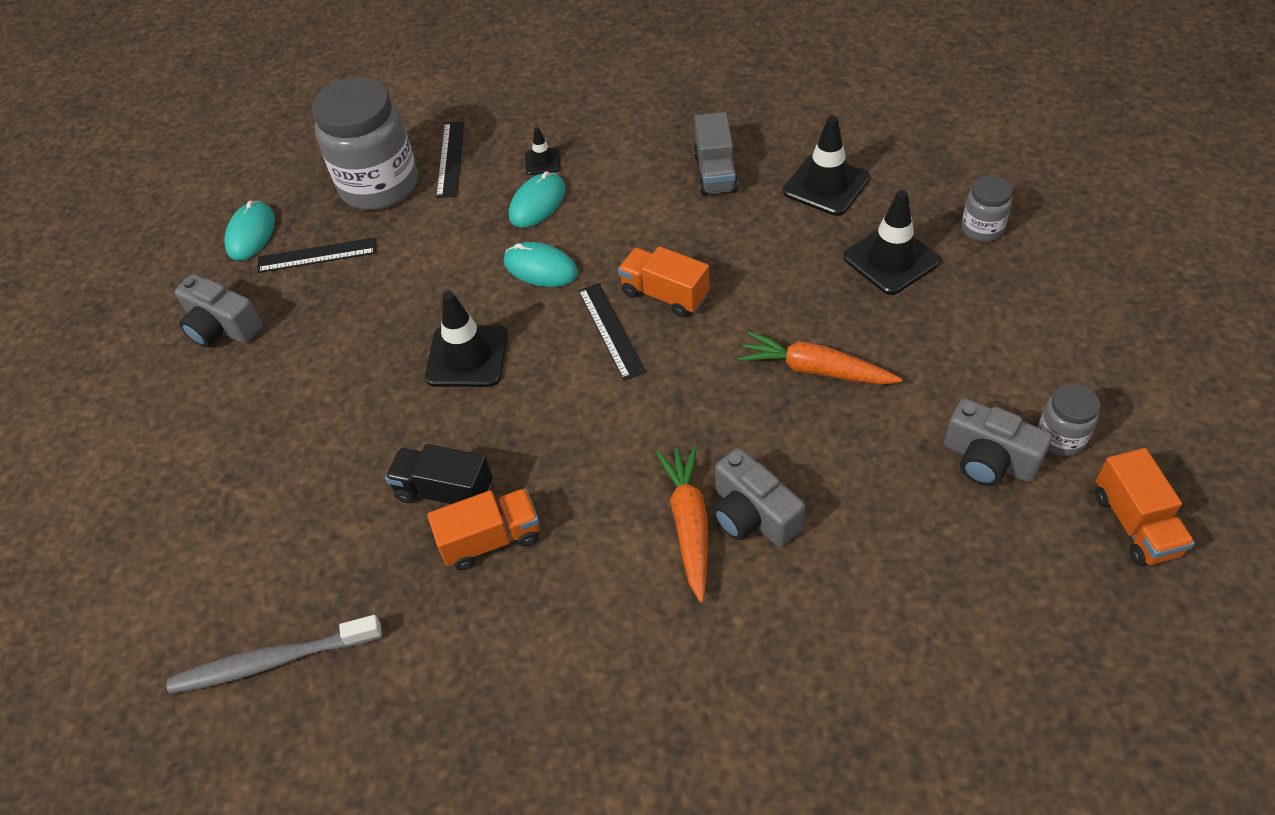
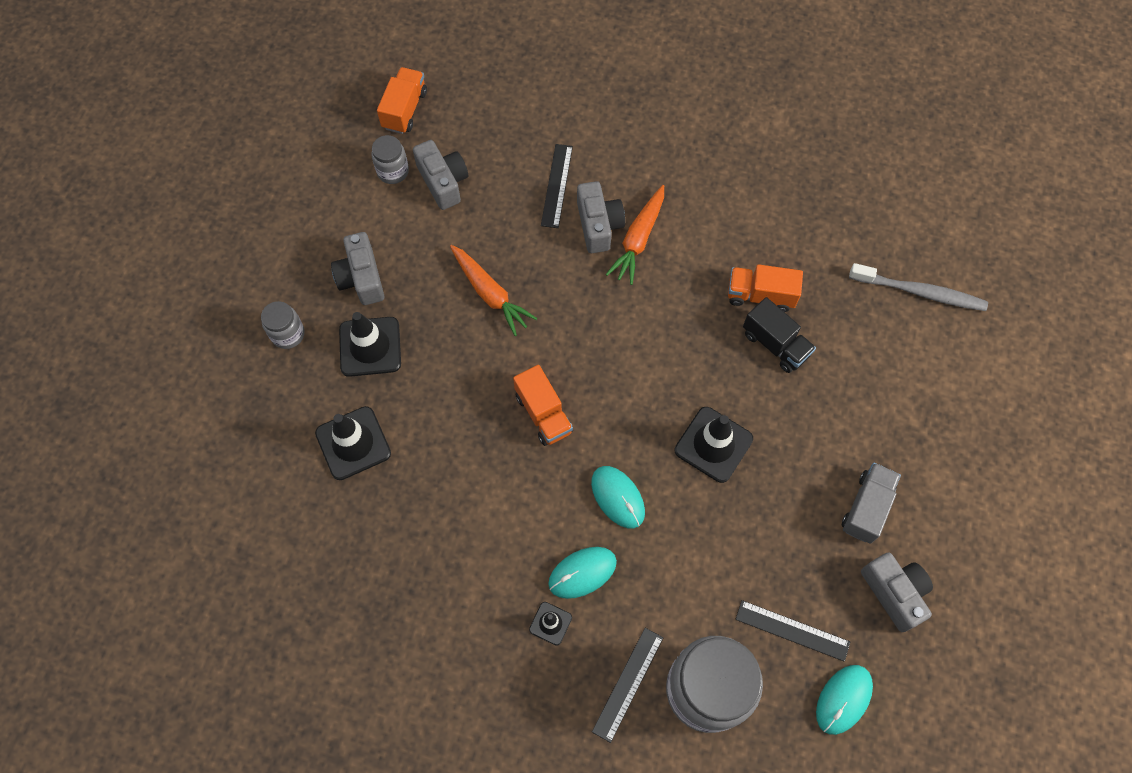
camera: 155 degrees left, 15 degrees up
(610, 330) = (600, 405): black ruler -> black ruler (557, 185)
(715, 173) = (422, 512): grey truck -> grey truck (866, 508)
(967, 311) = (361, 278): none -> grey camera

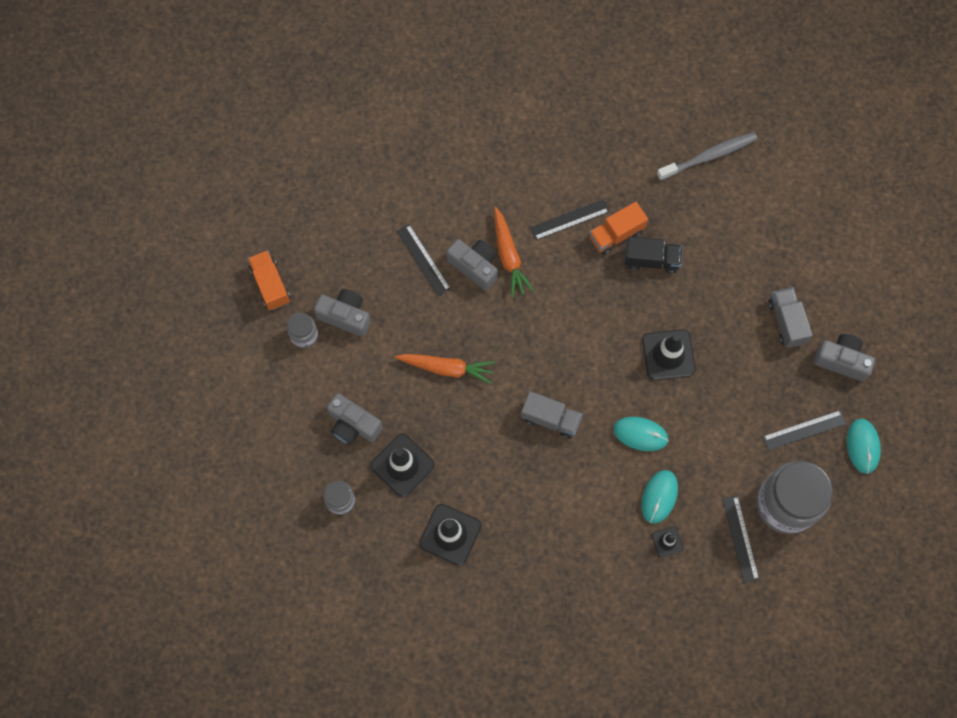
camera: 40 degrees left, 5 degrees up
(543, 413) = (550, 419): orange truck -> grey truck
(726, 250) = (569, 220): none -> black ruler

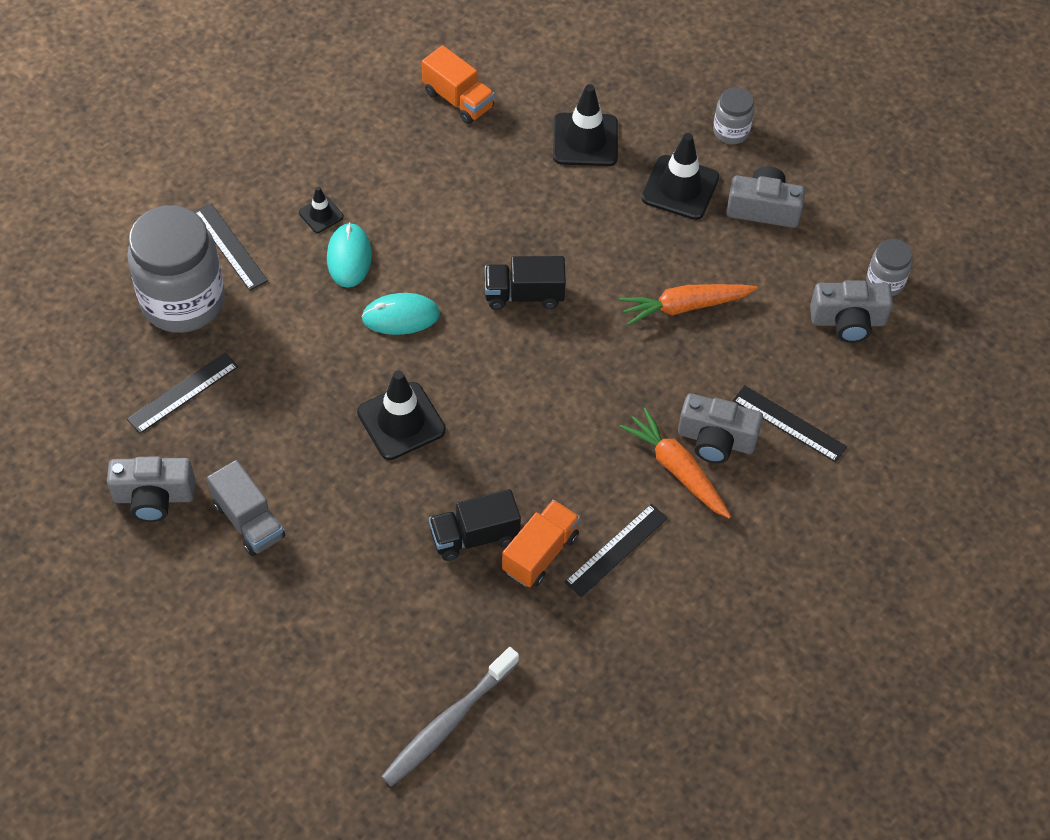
camera: 155 degrees right, 15 degrees down
(270, 285) = (965, 324): orange truck -> orange truck (458, 100)
(550, 419) = (524, 295): grey truck -> black truck
(863, 446) = (96, 400): turquoise mouse -> none

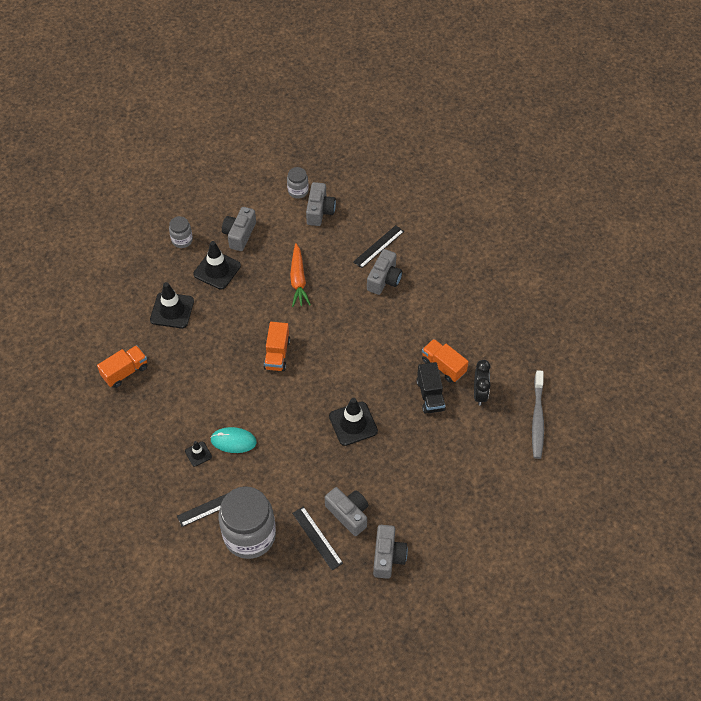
camera: 80 degrees left, 0 degrees up
(229, 432) = (348, 514): none -> grey camera
(249, 521) = (409, 506): grey truck -> none
(401, 316) = (281, 417): turquoise mouse -> none
(448, 723) = (537, 419): grey toothbrush -> grey toothbrush turned 45 degrees clockwise
(490, 619) = (479, 393): none -> black clock
(524, 295) = (277, 354): black truck -> orange truck
(616, 550) = (444, 332): black ruler -> none
(676, 469) = (400, 299): orange carrot -> none

